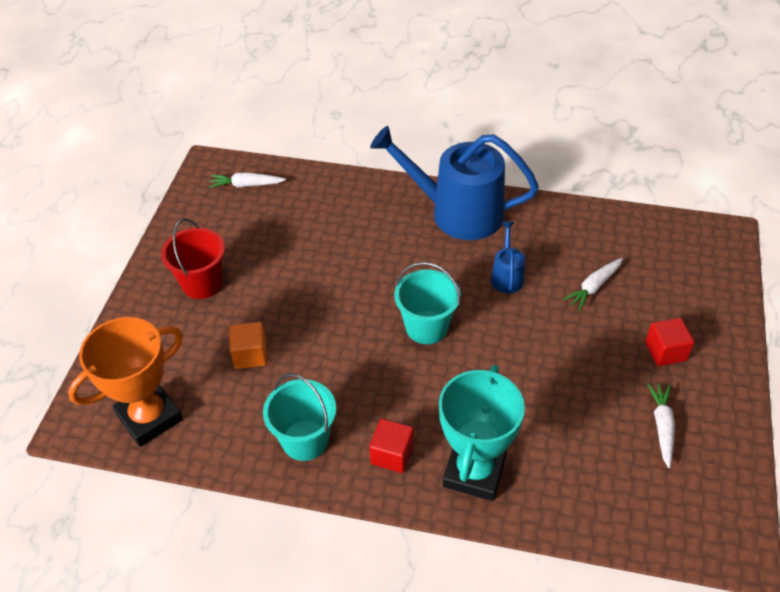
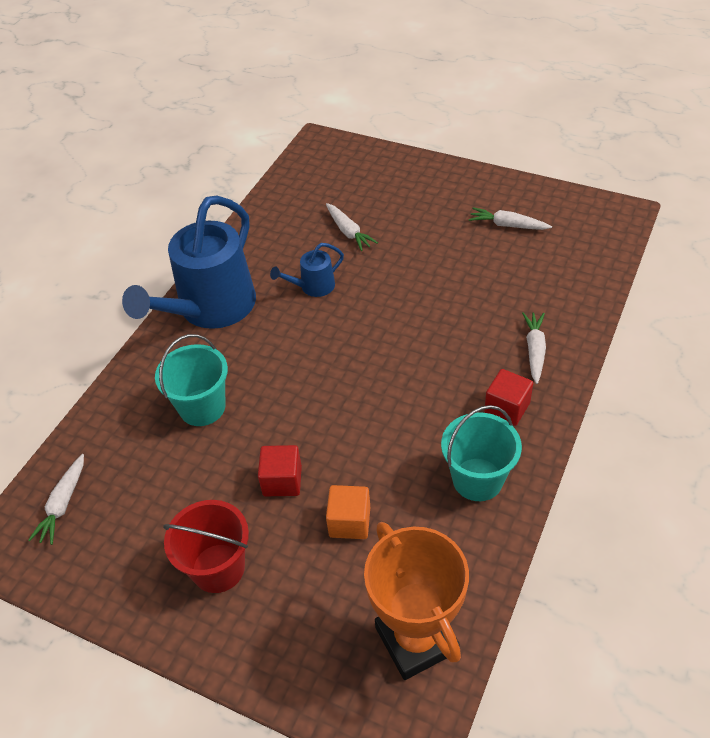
camera: 75 degrees left, 0 degrees up
(426, 327) = (358, 358): turquoise bucket -> turquoise bucket (202, 407)
(474, 472) = (534, 350): turquoise trophy -> white carrot
(506, 276) = (313, 287): blue watering can -> blue watering can turned 45 degrees counterclockwise
(665, 351) = (433, 206): red cube -> red cube (282, 481)

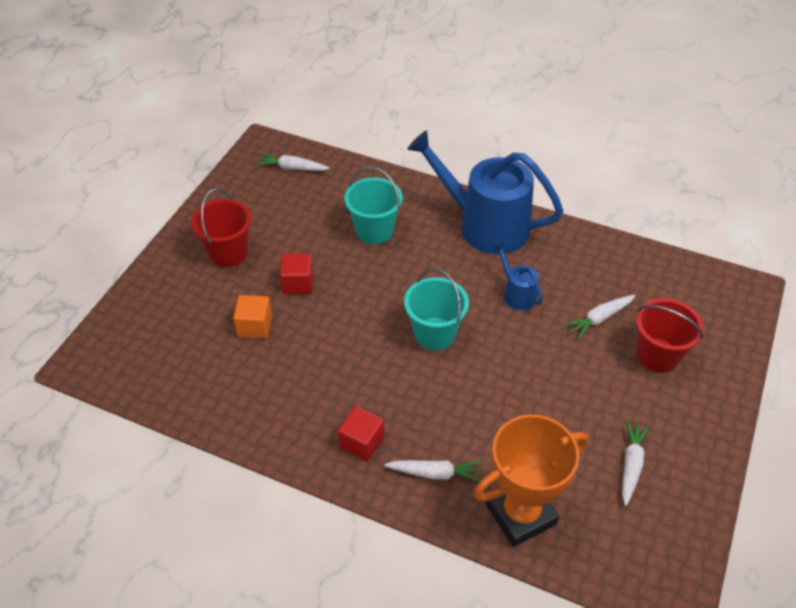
camera: 85 degrees right, 0 degrees up
(392, 200) = (657, 355): none -> red bucket
(416, 639) = (149, 367): orange trophy -> orange trophy (520, 514)
(477, 479) = (284, 414): turquoise bucket -> turquoise bucket (434, 334)

